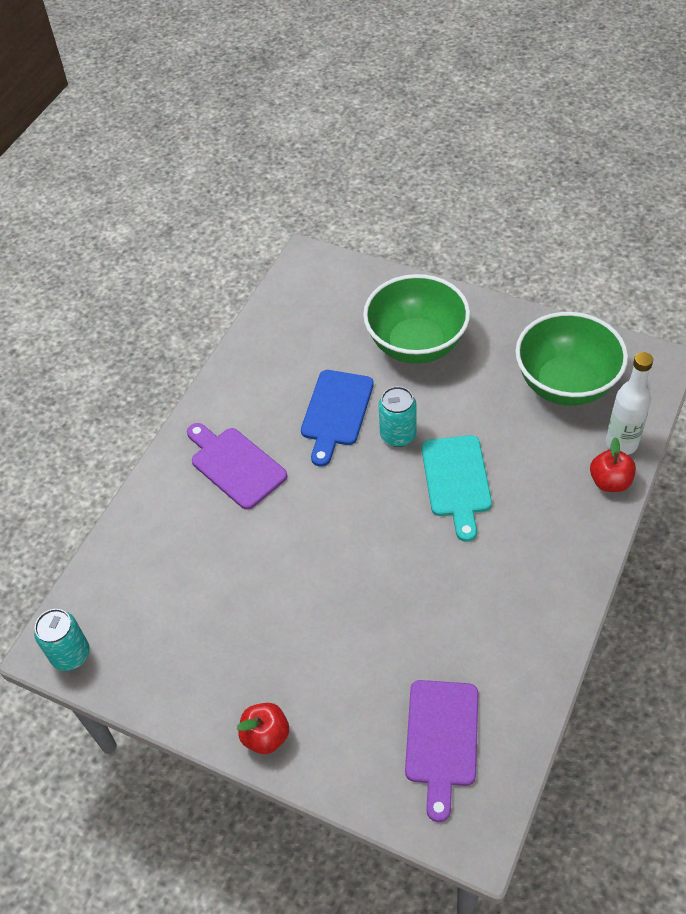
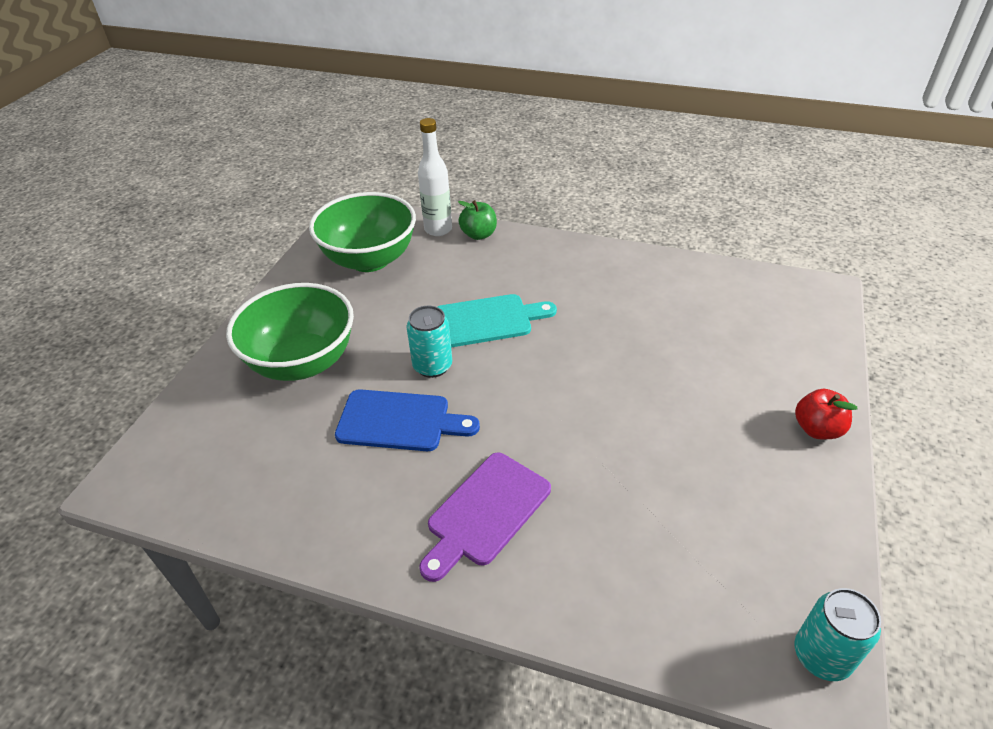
camera: 100 degrees left, 10 degrees down
(441, 739) = (756, 313): purple cutting board -> none
(610, 481) = (478, 234): red apple -> green apple

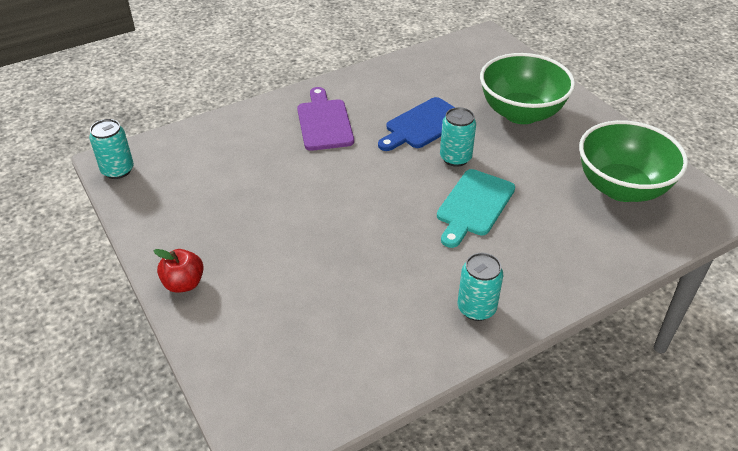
camera: 130 degrees right, 0 degrees up
(438, 229) = (636, 247): white bottle -> none
(478, 234) = (603, 267): green apple -> none
(594, 266) = (476, 308): none -> turquoise can

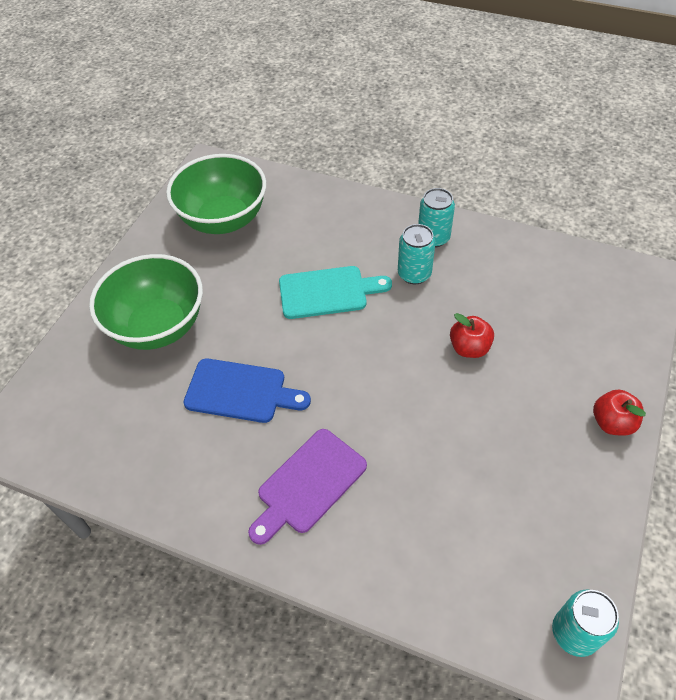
camera: 125 degrees left, 10 degrees up
(334, 251) = (469, 348): none -> red apple
(455, 158) = (274, 337): turquoise can -> turquoise can (414, 274)

